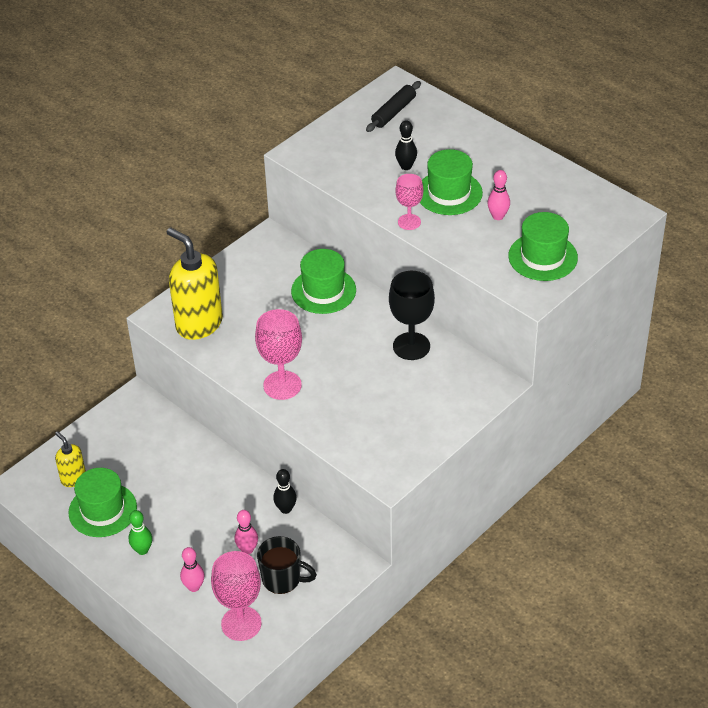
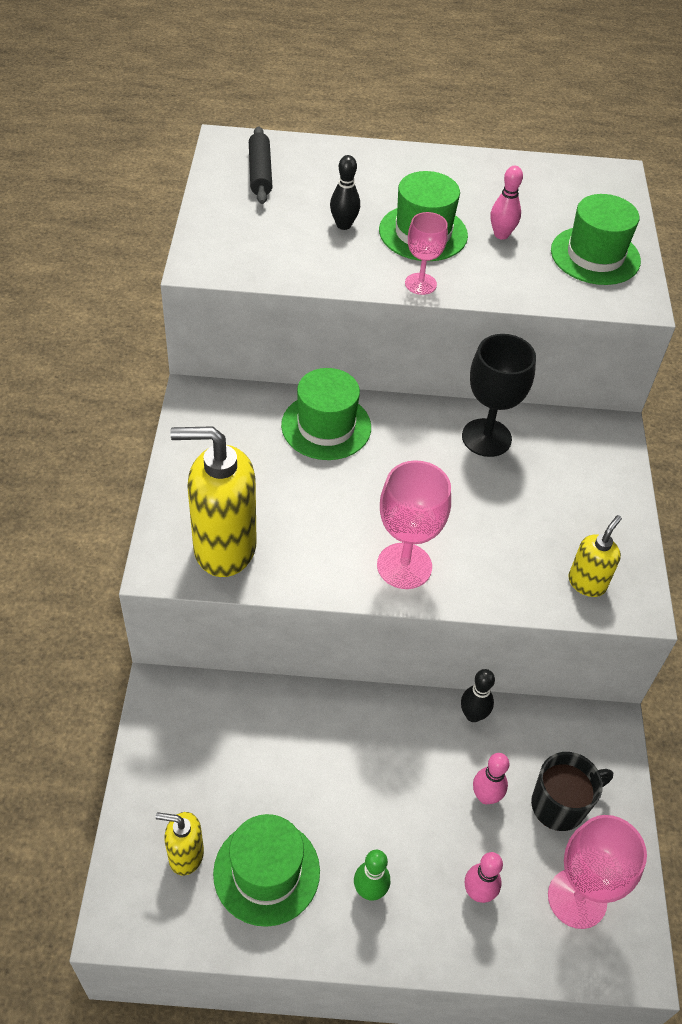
camera: 45 degrees left, 5 degrees up
(374, 451) = (587, 583): none -> yellow soap dispenser

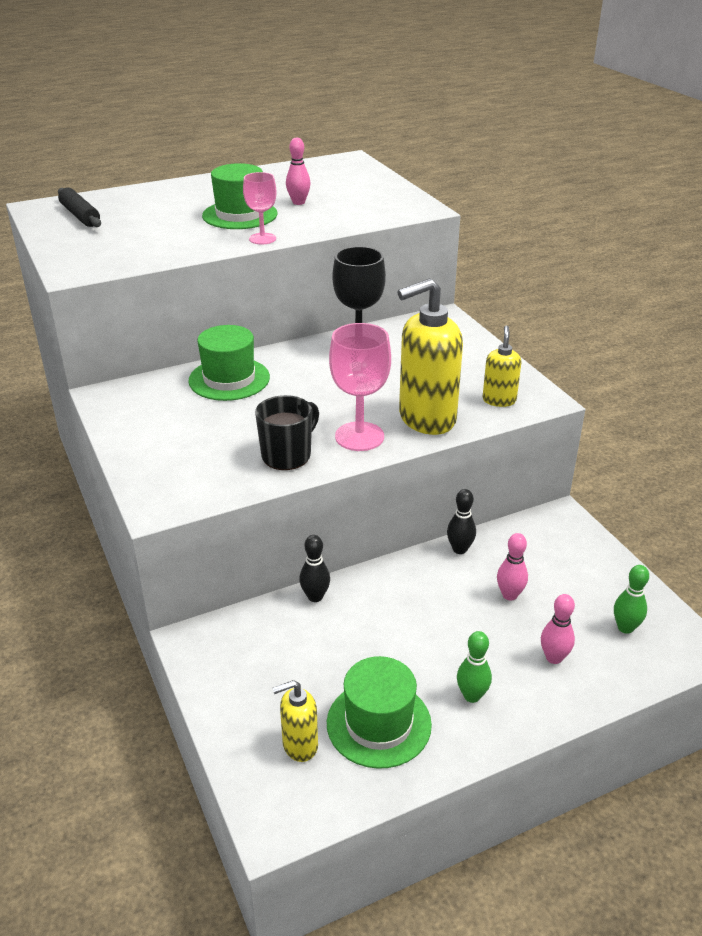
camera: 25 degrees left, 15 degrees down
(224, 548) = (203, 476): yellow soap dispenser -> yellow soap dispenser (426, 419)
(343, 225) = (174, 225): black bowling pin -> black bowling pin (315, 596)
(560, 805) = (566, 577): black mug -> black mug (287, 455)
(577, 898) = (625, 627): pink goblet -> green bowling pin
(595, 256) = (374, 196): green hat -> none

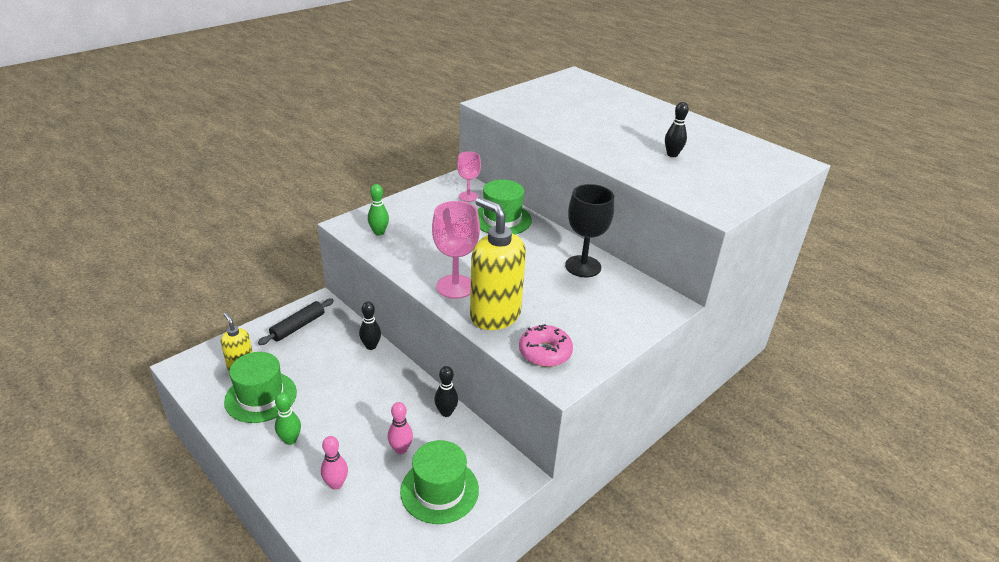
camera: 70 degrees right, 0 degrees up
(80, 216) = (573, 88): black rolling pin -> black rolling pin (298, 326)
(240, 215) = (625, 137): green hat -> green hat (439, 490)
(262, 239) = (589, 151): pink goblet -> pink goblet (468, 196)
(287, 455) = (419, 260): black mug -> none
(298, 202) = (672, 154): pink bowling pin -> black bowling pin
(499, 400) = (545, 352): yellow soap dispenser -> pink donut
(625, 627) = (380, 531): green bowling pin -> green bowling pin (379, 232)

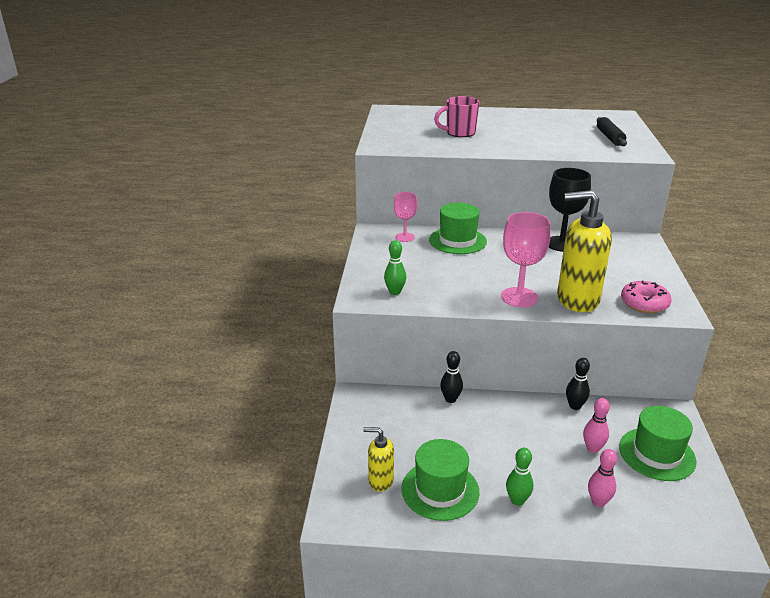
camera: 40 degrees left, 5 degrees down
(298, 326) = (371, 422): black rolling pin -> black rolling pin (610, 137)
(583, 118) = (459, 133): none -> pink mug
(672, 154) = (557, 134): black bowling pin -> none

